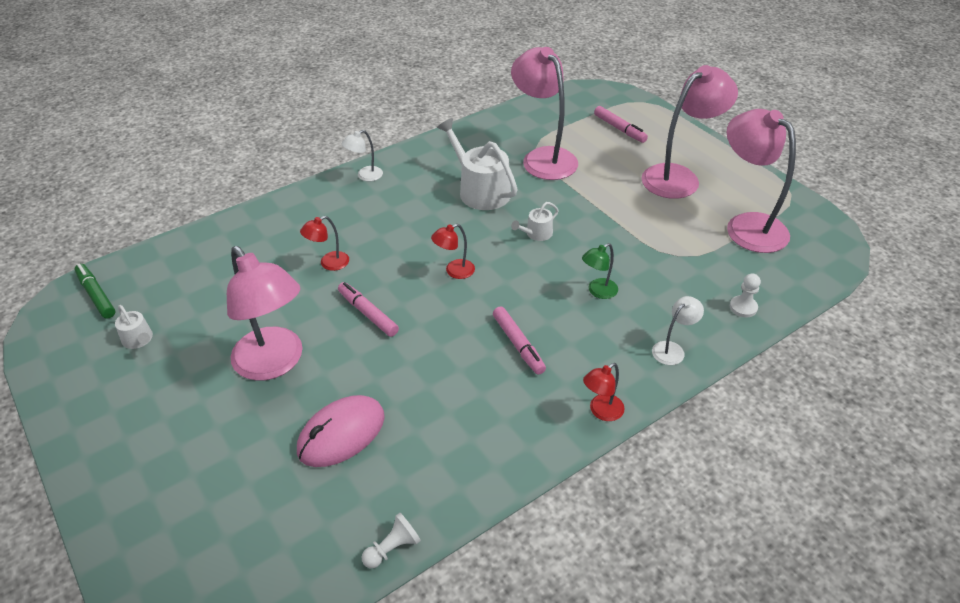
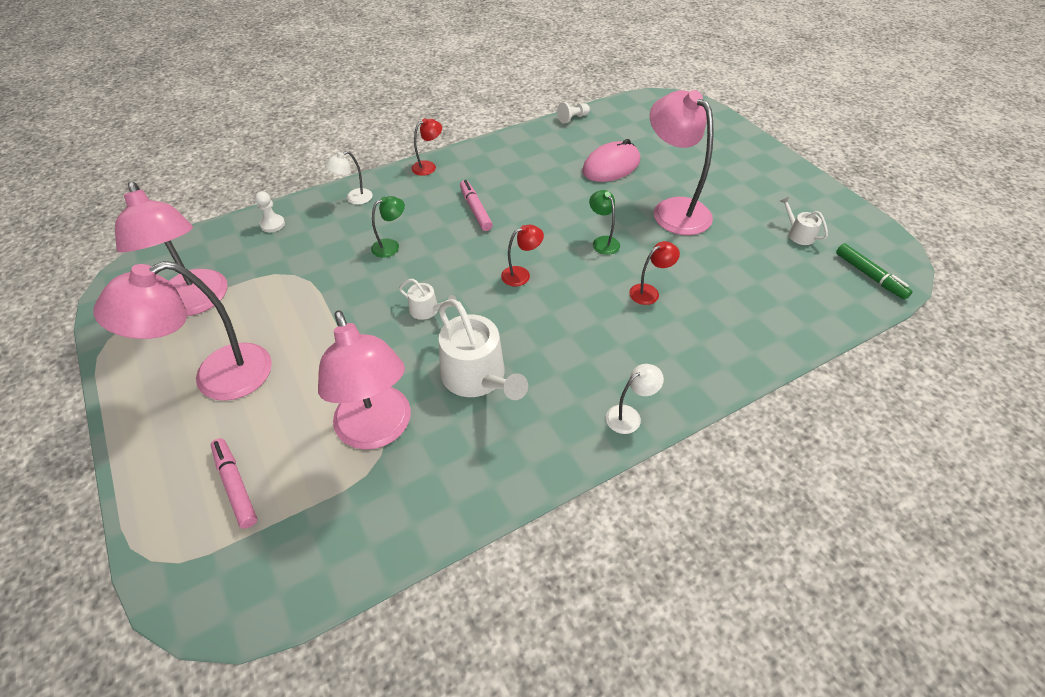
camera: 175 degrees left, 5 degrees up
(368, 313) = (602, 241): pink marker -> green lamp
(536, 234) = (427, 310): white watering can -> white watering can turned 60 degrees clockwise

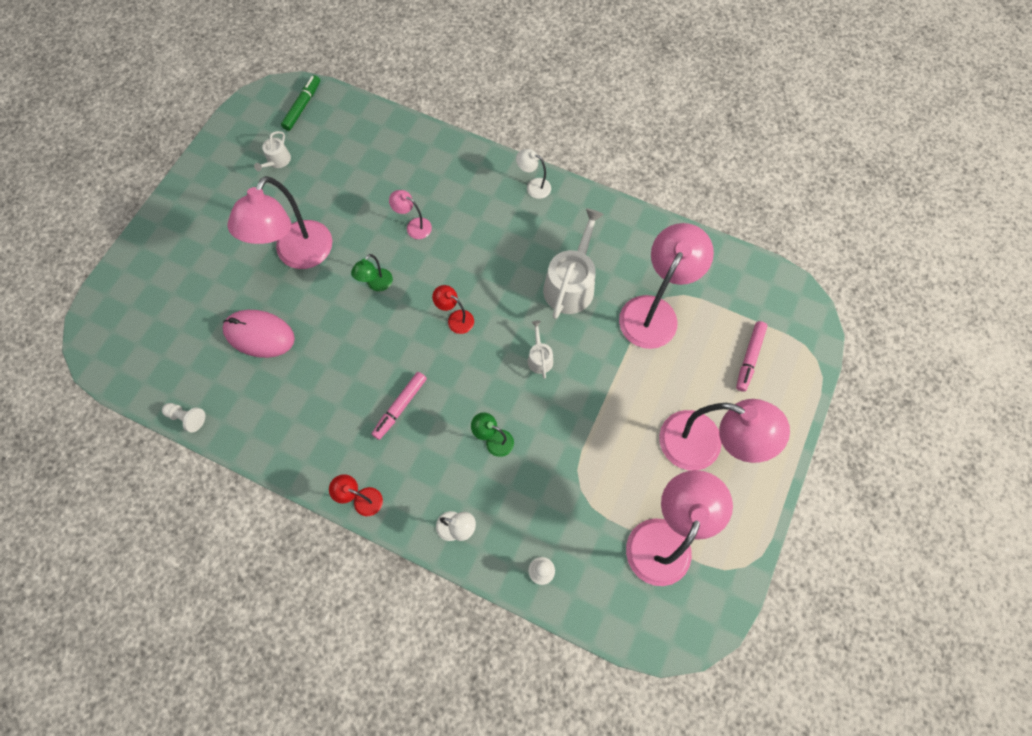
camera: 125 degrees left, 20 degrees up
(649, 292) = (414, 226): red lamp -> pink lamp

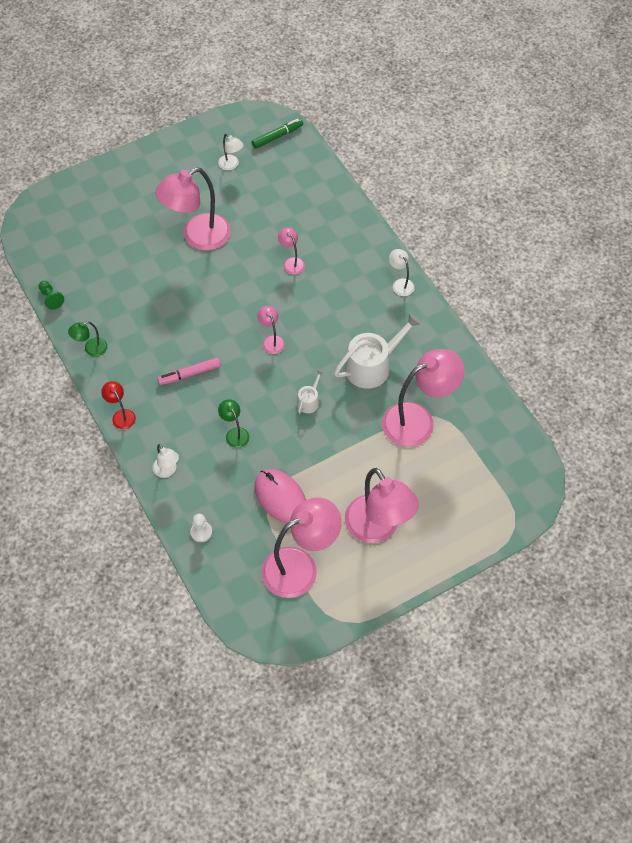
camera: 35 degrees right, 10 degrees down
(187, 418) = (51, 298): white pawn -> green pawn
(259, 334) = (134, 273): pink mouse -> pink mouse (280, 497)
(277, 161) = (231, 165): white watering can -> white lamp
(376, 284) = (235, 286): green lamp -> green lamp (91, 349)
(456, 319) = (271, 340): red lamp -> pink lamp
(749, 358) = (463, 494): pink marker -> none

